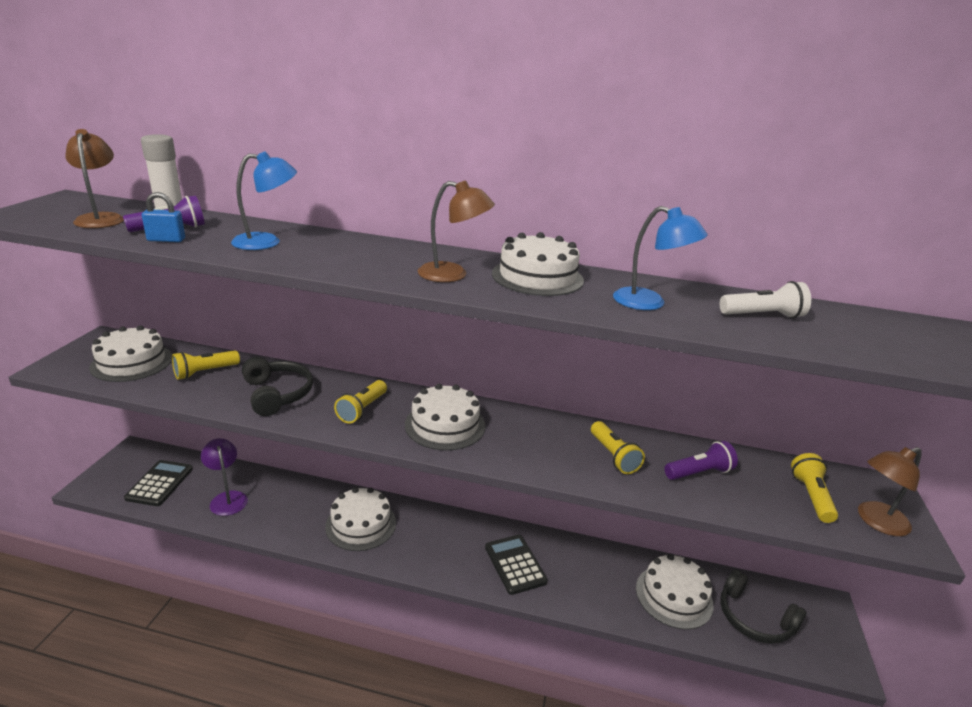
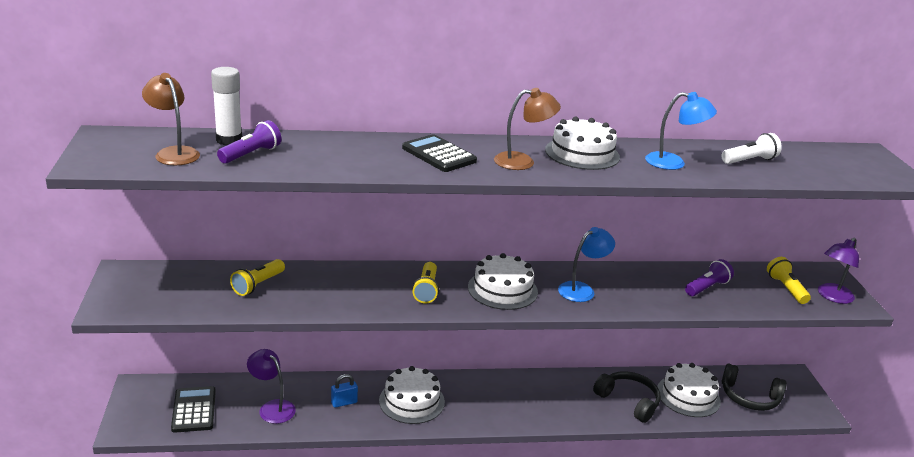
camera: 20 degrees left, 0 degrees up
(132, 362) = (178, 289): white cake -> none
(166, 240) = (265, 166): blue padlock -> blue padlock (344, 402)
(267, 242) = (348, 154): blue lamp -> blue lamp (582, 290)
(277, 394) = (343, 291): black headphones -> black headphones (628, 401)
(515, 564) = (559, 402): black calculator -> black calculator (439, 155)
(613, 456) = (642, 287): yellow flashlight -> none
(876, 522) = (832, 297): brown lamp -> purple lamp

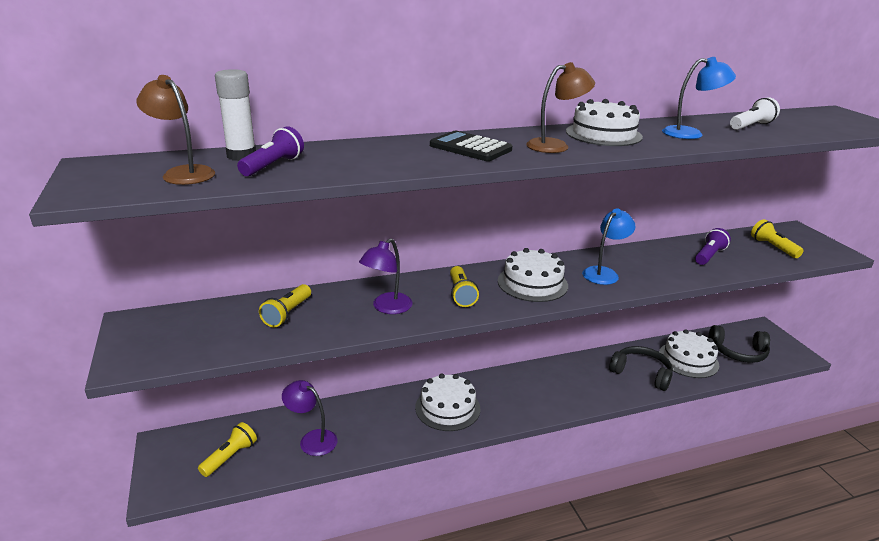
camera: 10 degrees left, 0 degrees up
(194, 410) = (230, 457): black calculator -> yellow flashlight
(344, 402) = (382, 421): blue padlock -> none
(832, 297) = (813, 249): purple lamp -> purple lamp (387, 308)

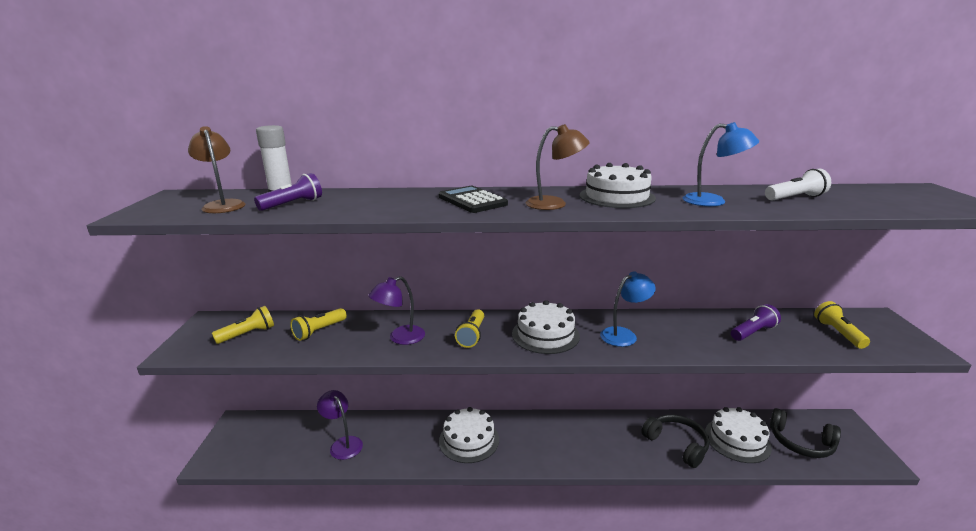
camera: 20 degrees right, 5 degrees down
(230, 457) = (275, 444): yellow flashlight -> yellow flashlight (248, 334)

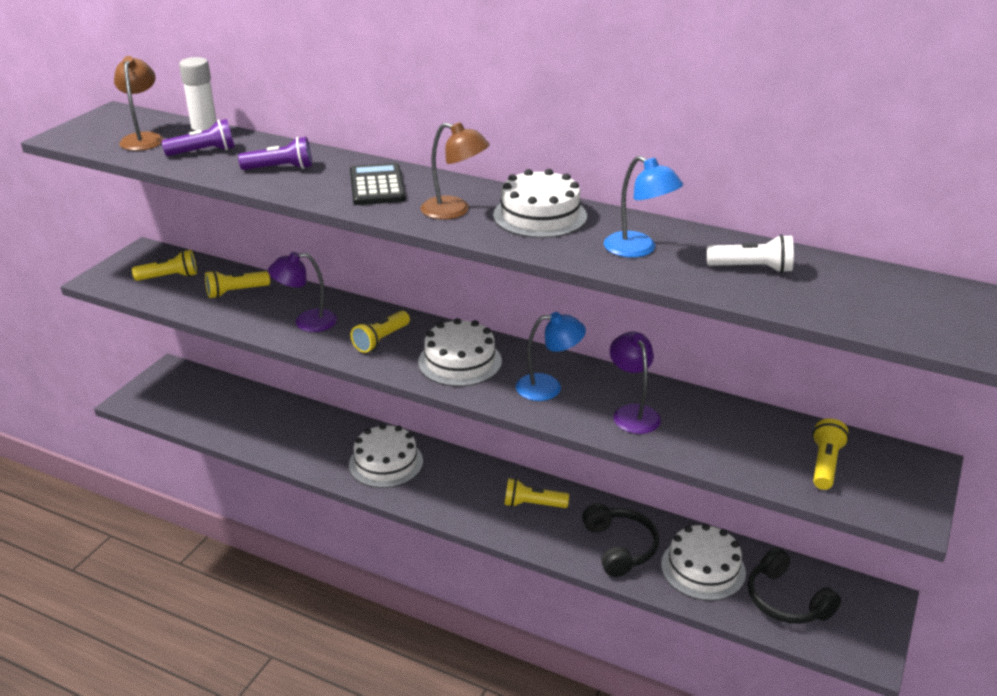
camera: 25 degrees right, 10 degrees up
(343, 444) = (257, 424): purple lamp -> purple lamp (632, 413)
(596, 434) = (533, 504): none -> yellow flashlight
(753, 332) = (711, 430): purple flashlight -> purple flashlight (280, 168)

